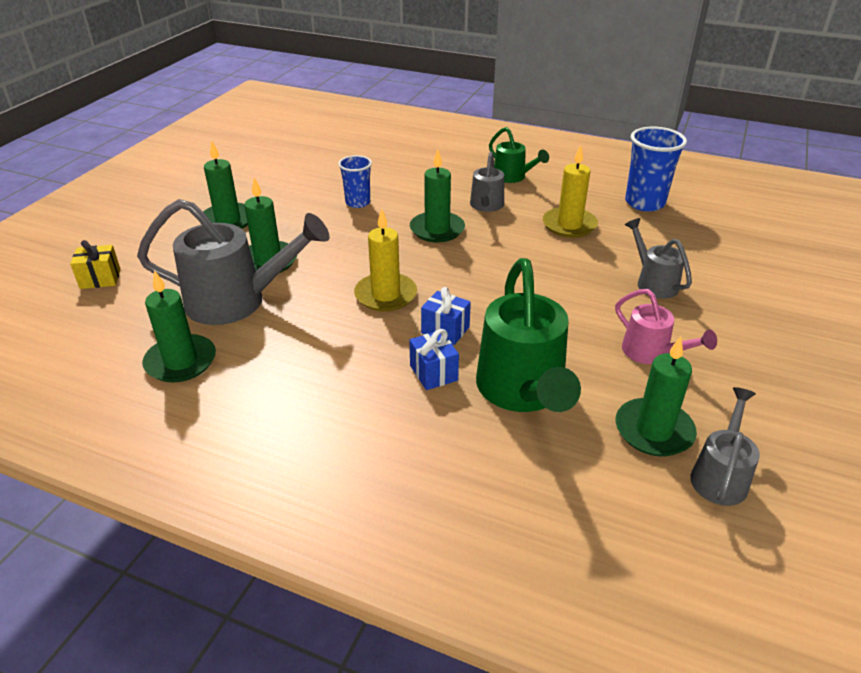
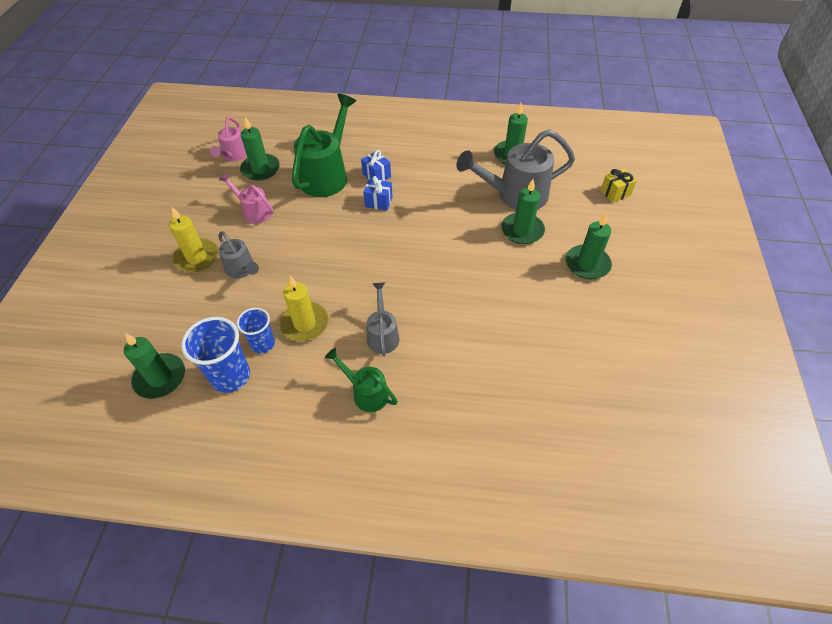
camera: 165 degrees right, 15 degrees up
(358, 202) = (498, 312): blue cup -> blue cup (263, 344)
(385, 295) = (426, 219): yellow candle -> yellow candle (197, 257)
(437, 229) = (415, 292): green candle -> green candle (160, 378)
(522, 391) = (327, 175): green watering can -> green watering can turned 45 degrees clockwise
(720, 476) = (234, 156): grey watering can -> pink watering can

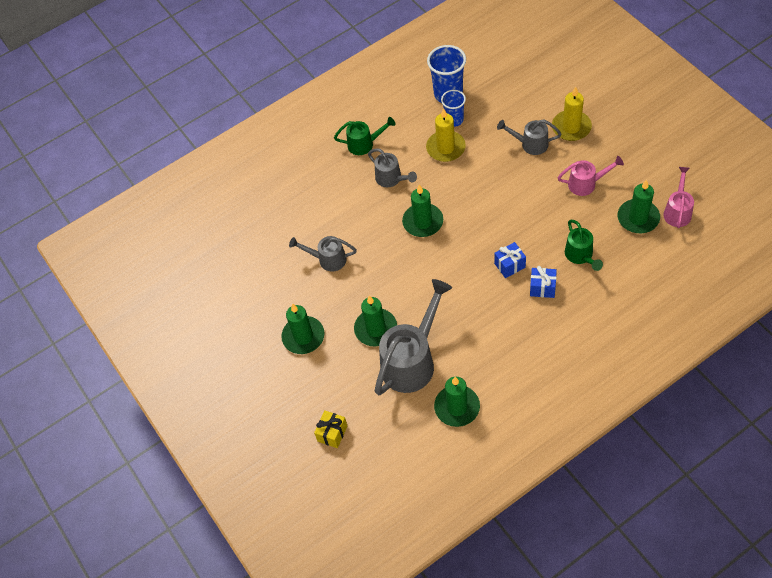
camera: 145 degrees right, 5 degrees up
(160, 378) = (484, 65): green candle -> green candle (423, 222)
(234, 156) = (677, 211): pink watering can -> pink watering can turned 45 degrees clockwise
(327, 175) = (580, 256): green watering can -> green watering can, size x0.54
(512, 308) = (328, 259): none -> grey watering can

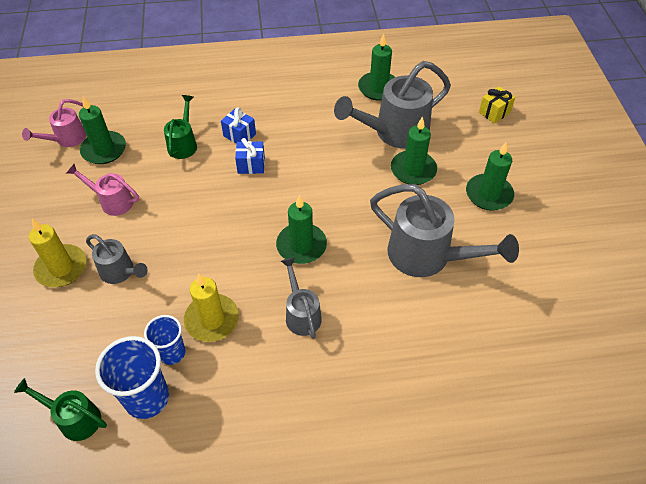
camera: 160 degrees left, 5 degrees down
(328, 259) = (427, 256): grey watering can -> grey watering can, size x1.84
(364, 144) = (303, 382): green watering can -> green watering can (74, 418)

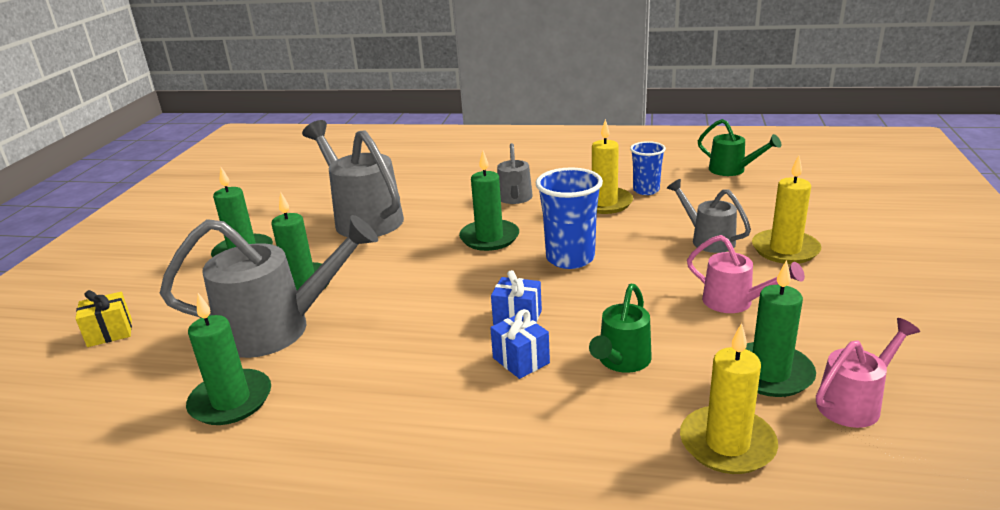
camera: 160 degrees left, 25 degrees down
(133, 108) = (727, 444): none -> yellow candle
(147, 398) = (669, 173): blue cup -> blue cup (570, 258)

